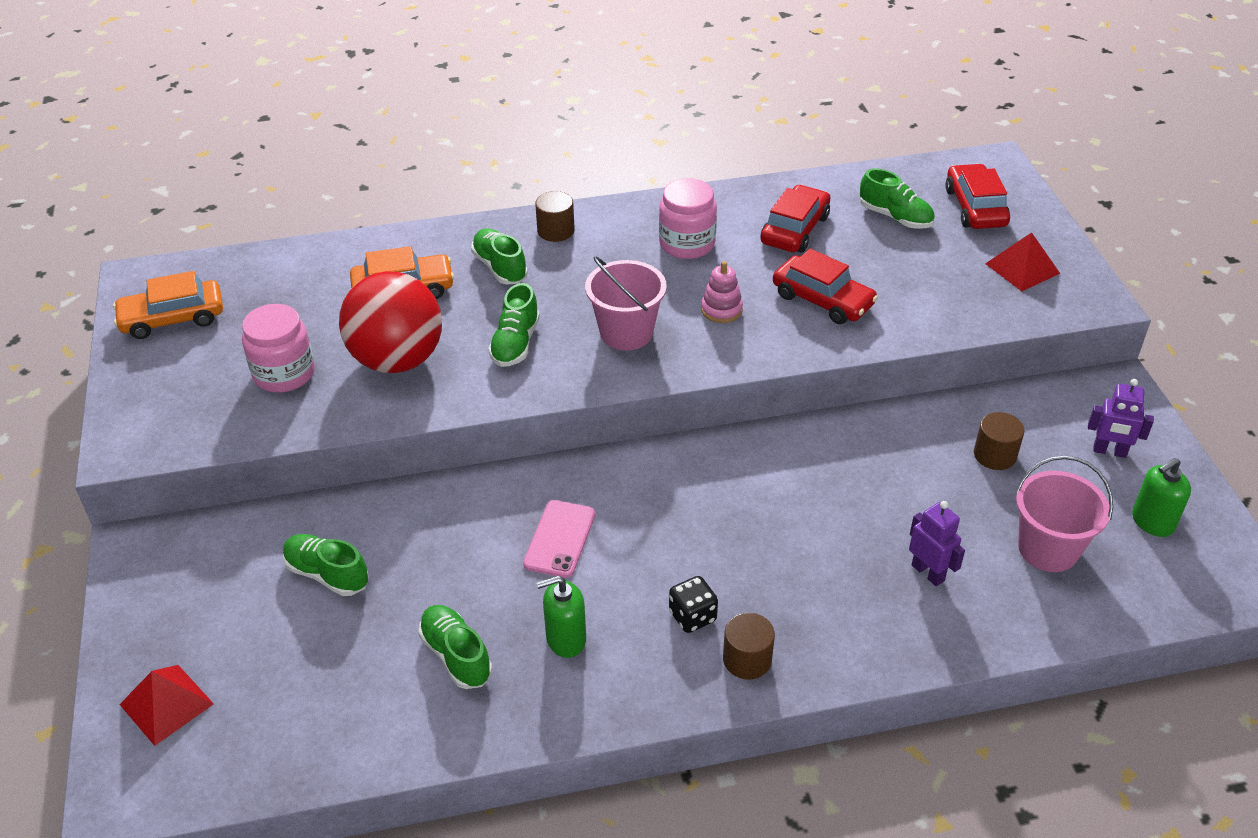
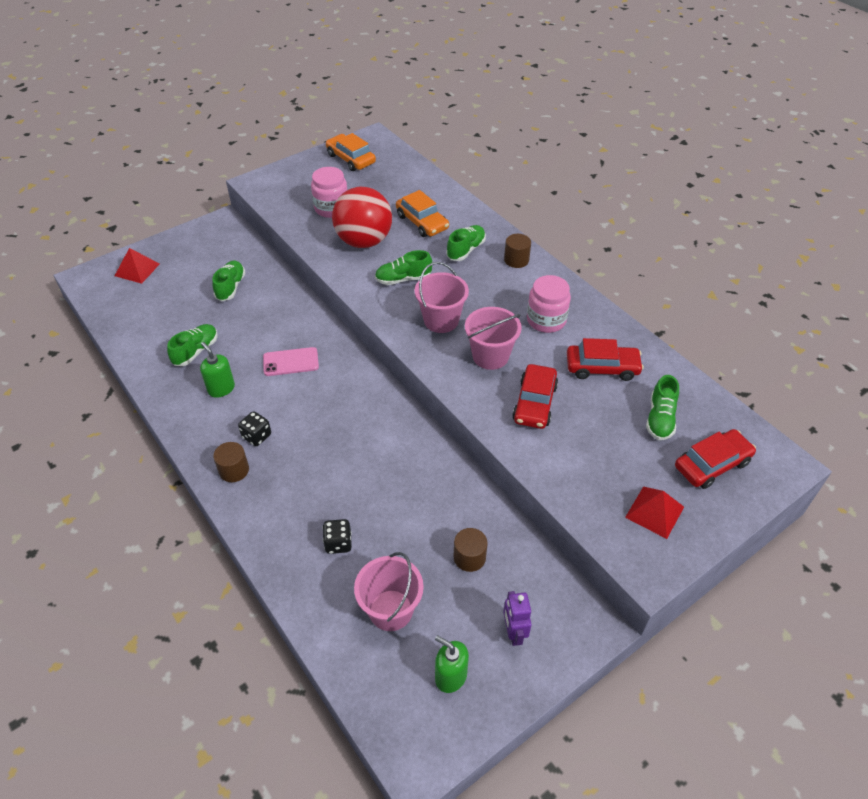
camera: 65 degrees right, 5 degrees up
(721, 310) = (490, 356): pink stacking toy -> pink bucket
(928, 573) = (338, 543): purple robot -> black dice

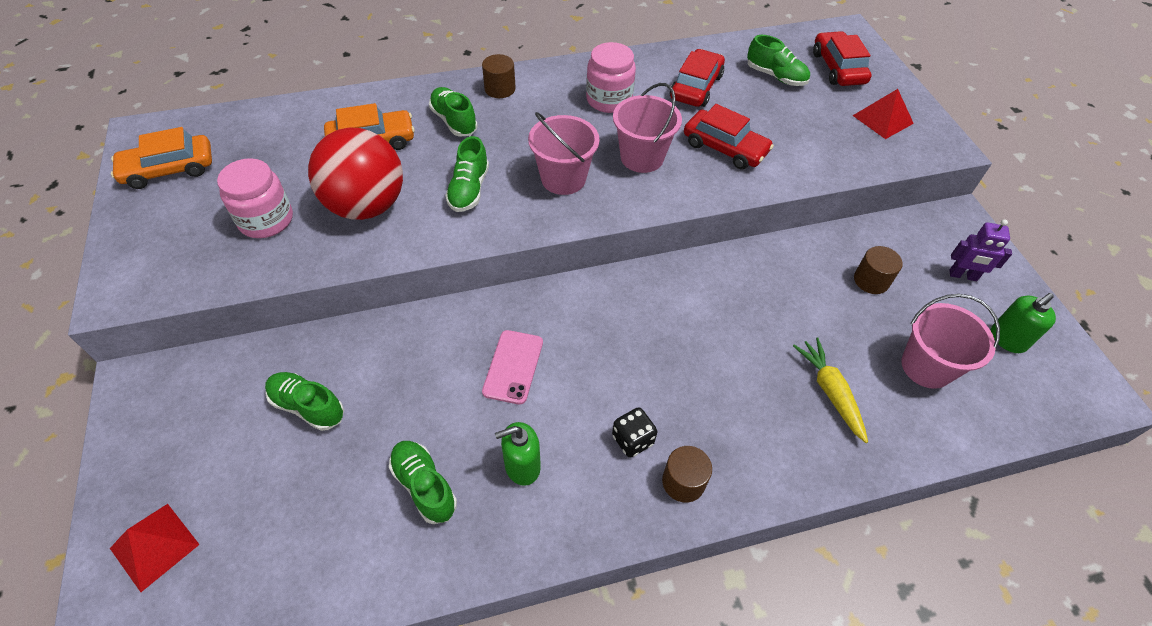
camera: 70 degrees left, 5 degrees up
(338, 543) = (830, 391): black dice -> yellow carrot

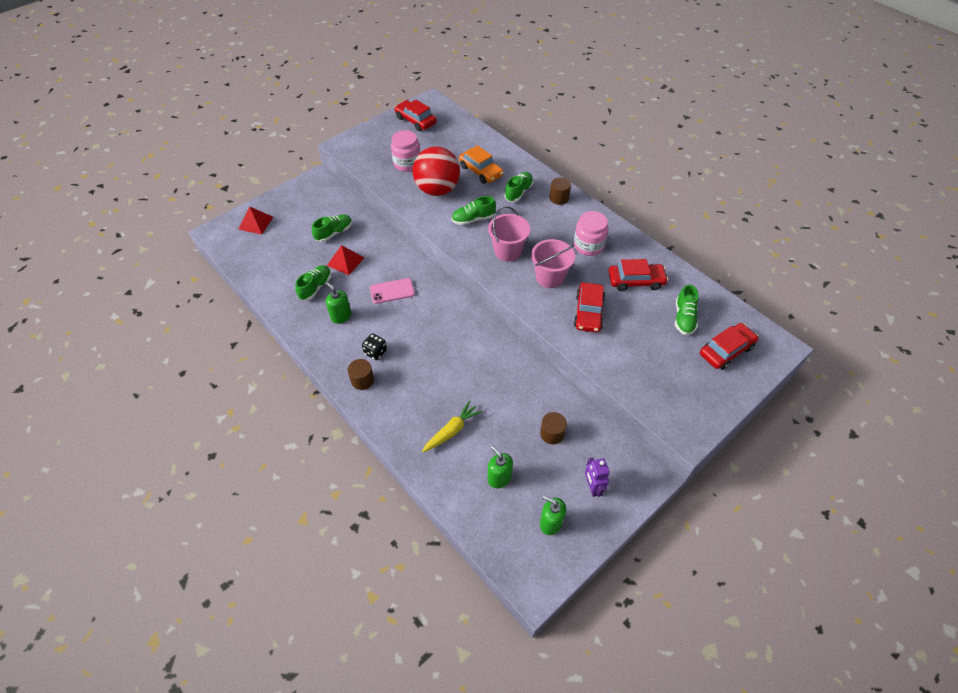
camera: 65 degrees right, 0 degrees up
(169, 169) = (415, 120): orange car -> red car
(308, 406) = (334, 233): green shoe -> green shoe turned 45 degrees clockwise
(882, 119) = (688, 389): red pyramid -> red pyramid (345, 261)
(926, 366) = (499, 478): pink bucket -> green soap dispenser

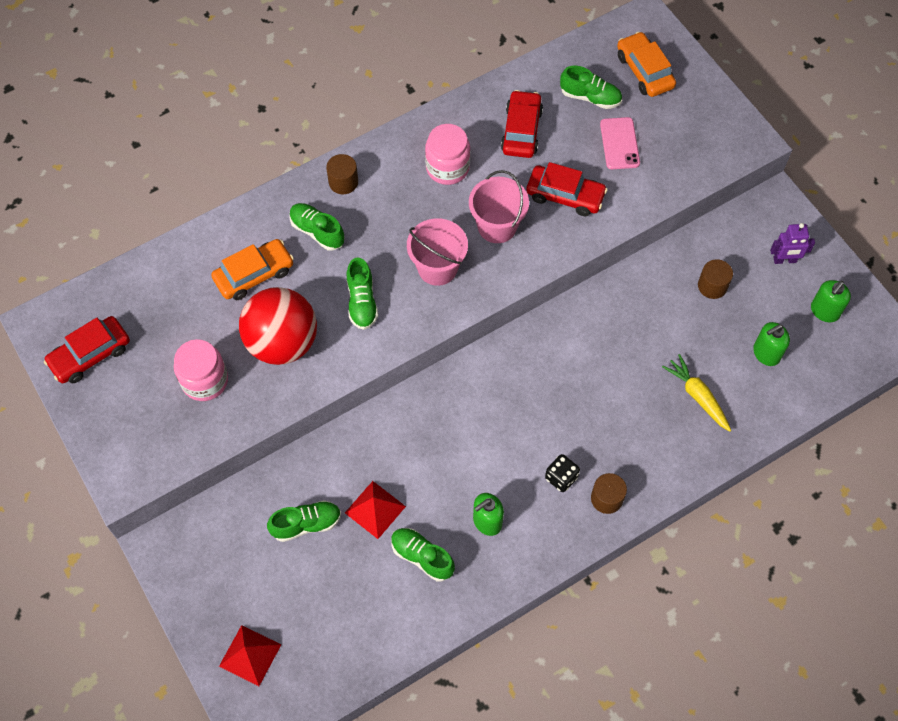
camera: 80 degrees left, 10 degrees up
(334, 233) = (306, 524): green shoe -> green shoe turned 105 degrees clockwise
(392, 291) = (451, 446): pink phone -> pink phone (619, 143)
(726, 350) = (644, 71): red car -> orange car

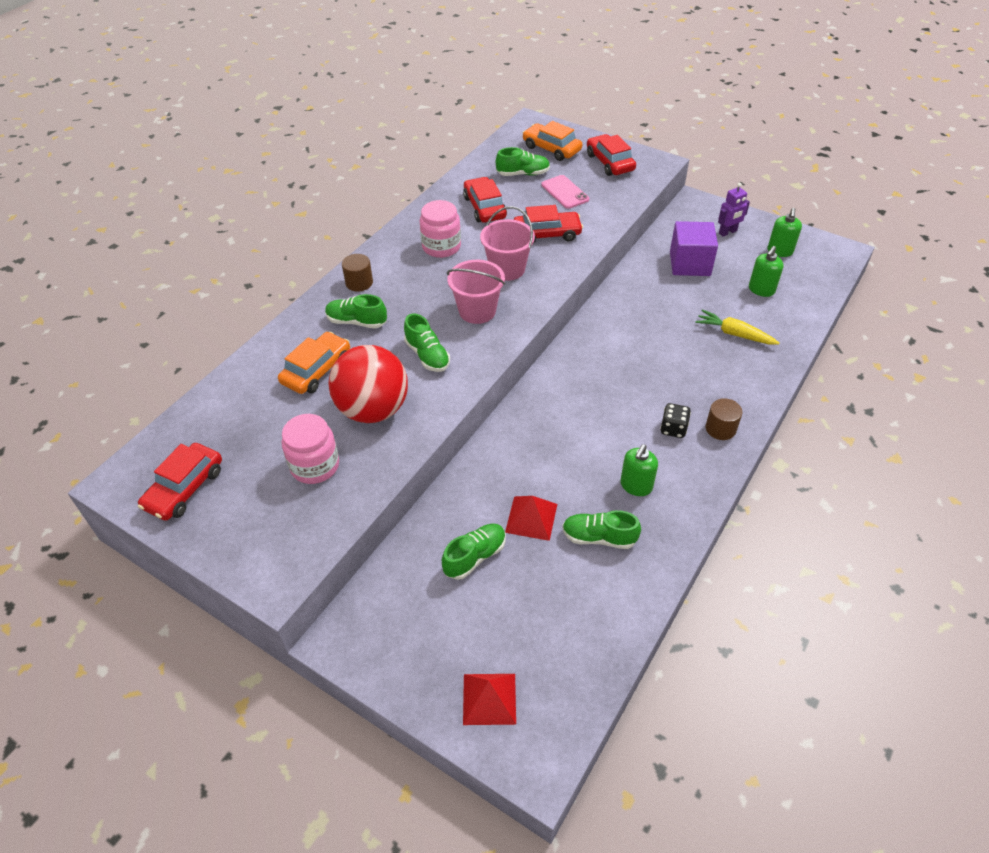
camera: 25 degrees left, 15 degrees down
(697, 119) = (610, 162): none -> red car
(712, 286) = (690, 264): brown cylinder -> purple cube

